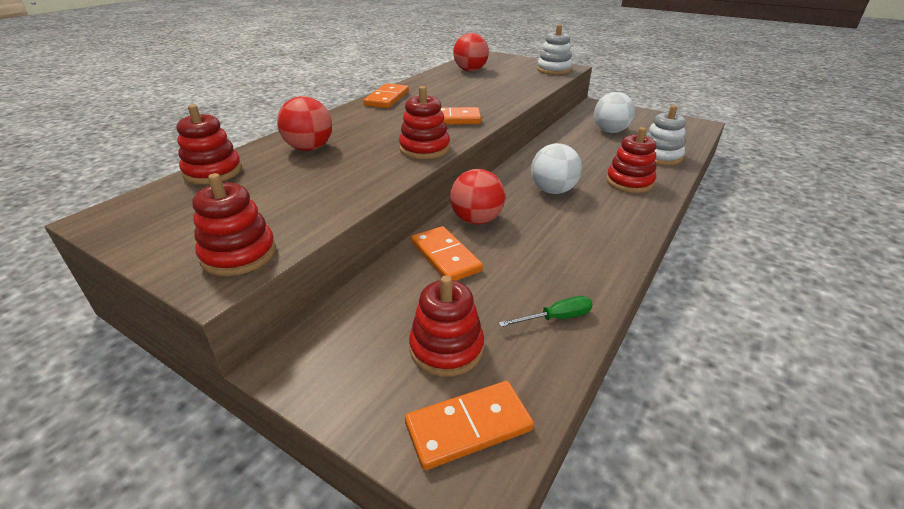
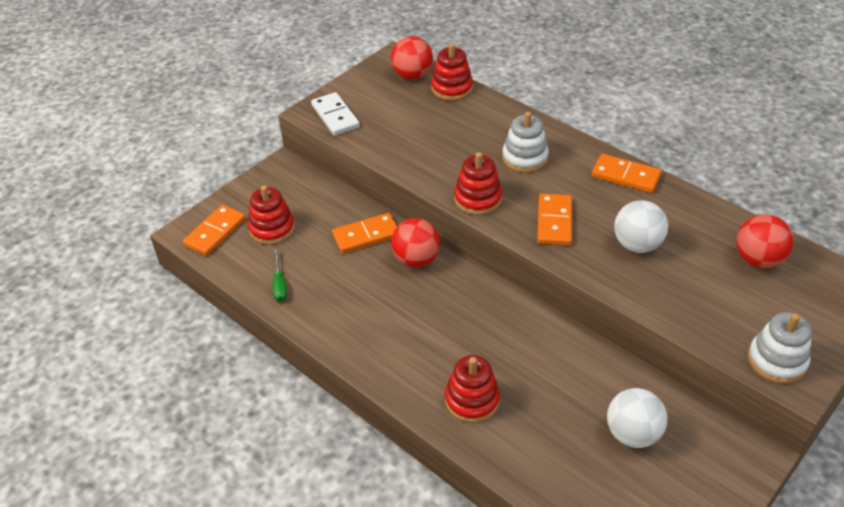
camera: 100 degrees right, 10 degrees up
(239, 254) = (335, 116): red stacking toy -> white domino
(309, 148) = (489, 130): red ball -> red ball (412, 75)
(468, 426) = (215, 232): orange domino -> orange domino turned 45 degrees clockwise
(553, 191) = (462, 325): white ball -> white ball (637, 245)
(660, 156) = (540, 462): white stacking toy -> white stacking toy (525, 158)

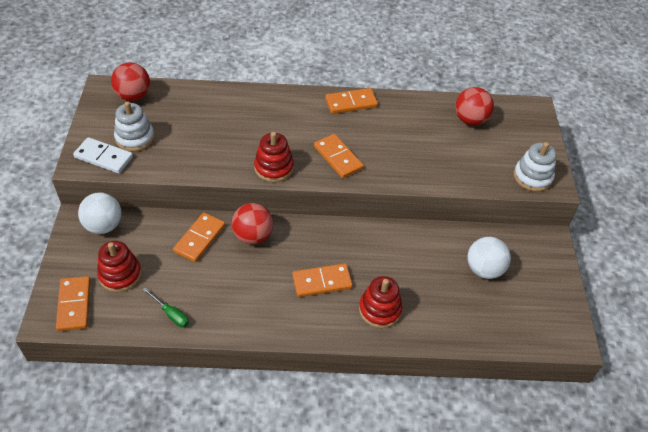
camera: 45 degrees left, 5 degrees up
(440, 339) = (322, 282): none -> orange domino
(451, 88) = (174, 92): red stacking toy -> none
(525, 158) = (276, 122): white stacking toy -> white stacking toy (135, 138)
(637, 245) = (400, 146): white ball -> white ball (104, 226)

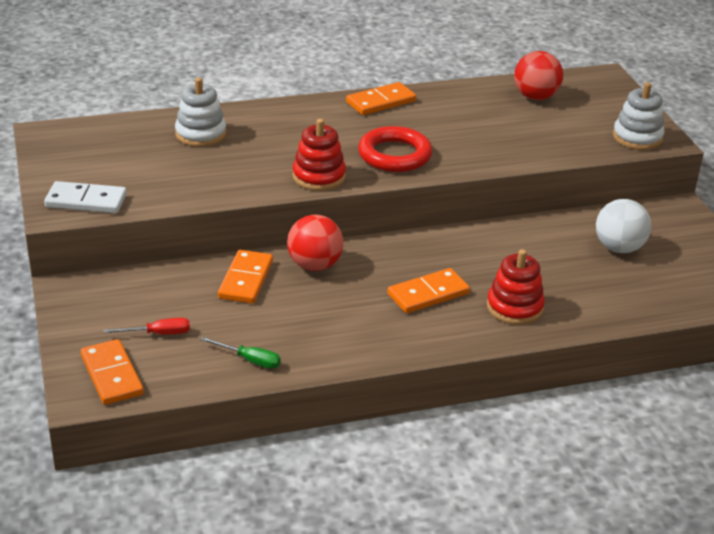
camera: 15 degrees left, 15 degrees down
(104, 226) = (107, 289): white ball -> none
(120, 275) = (158, 334): red stacking toy -> red screwdriver
(133, 96) = (90, 135): red ball -> none
(135, 138) = (117, 176): white stacking toy -> white stacking toy (200, 134)
(338, 157) = (394, 155): orange domino -> red ring

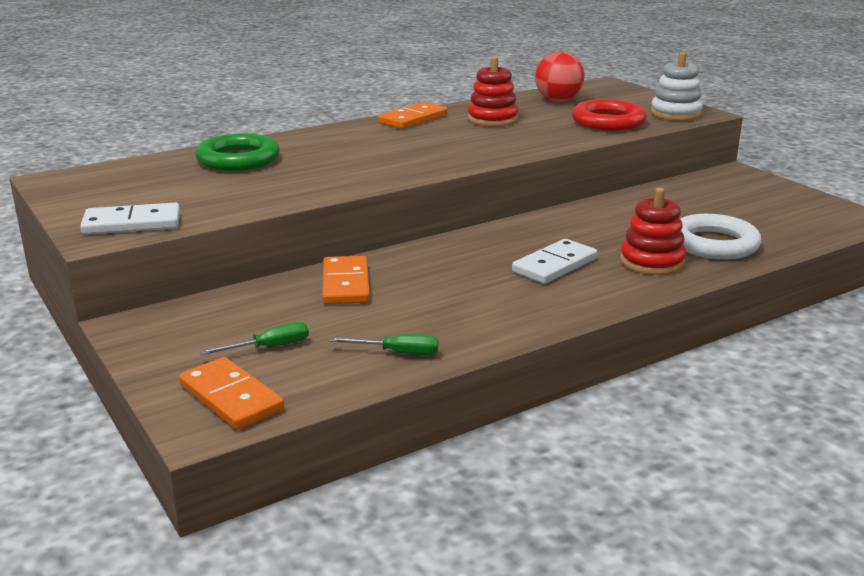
camera: 15 degrees left, 10 degrees down
(158, 334) = (269, 347): red screwdriver -> green screwdriver
(200, 134) = (238, 160): white stacking toy -> green ring
(314, 265) = (415, 261): red ball -> none
(319, 177) = (391, 173): red stacking toy -> red stacking toy (492, 119)
(394, 155) = (457, 150): red ring -> red ring (608, 122)
(428, 294) = (555, 265): orange domino -> white domino
(586, 297) = (714, 244): none -> white ring
(619, 248) = (709, 205): white ball -> none

